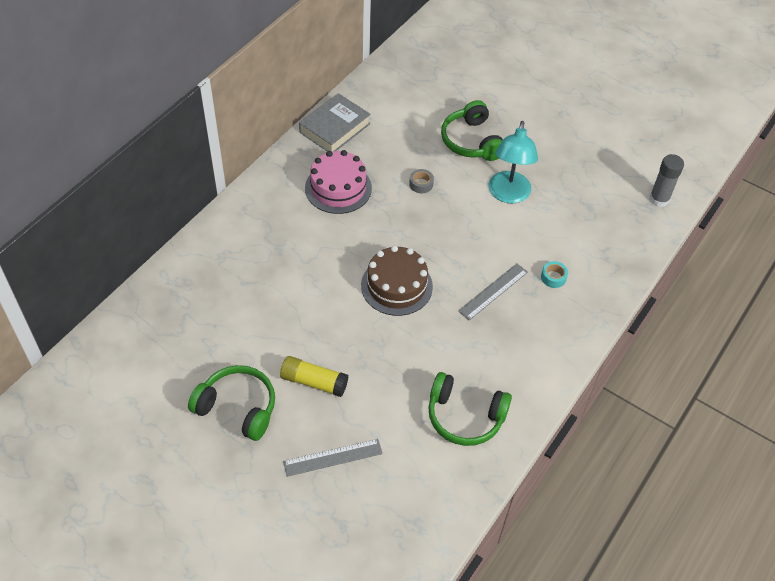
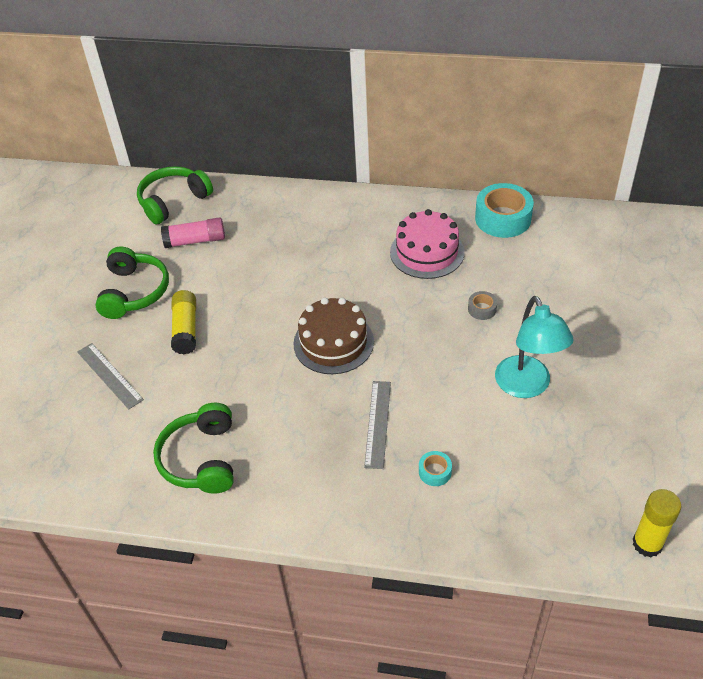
camera: 70 degrees right, 5 degrees down
(203, 338) = (195, 241): none -> pink glue stick
(335, 128) = (503, 218): grey book -> turquoise tape
(472, 141) = (580, 326): green headphones -> green headphones (173, 201)
(493, 291) = (377, 423): grey ruler -> grey ruler turned 75 degrees clockwise
(508, 195) = (527, 386): turquoise lamp -> turquoise lamp turned 90 degrees counterclockwise
(659, 199) = (647, 543): grey glue stick -> yellow glue stick

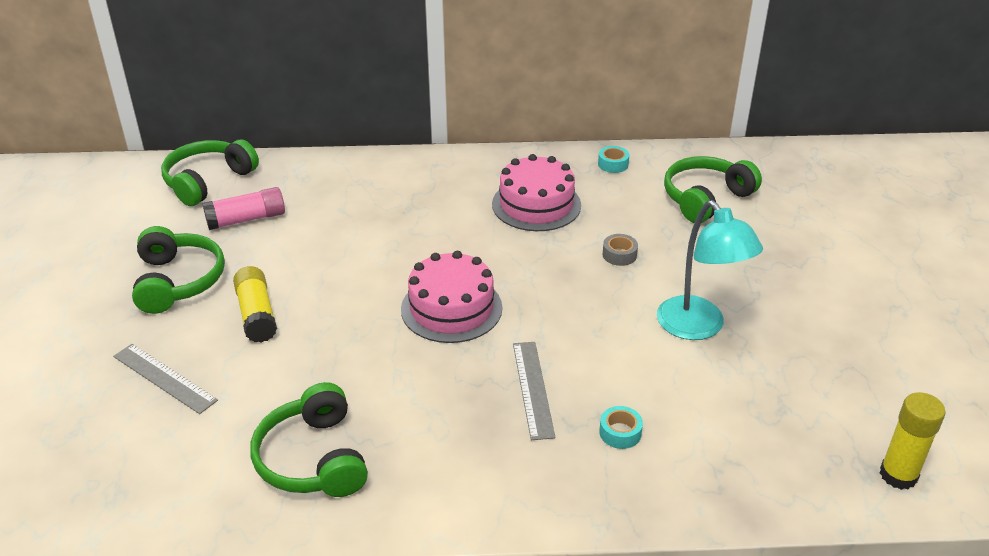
camera: 15 degrees left, 10 degrees down
(333, 342) = (451, 308): brown cake -> pink cake
(503, 218) = (613, 164): turquoise tape -> turquoise tape, size x0.47
(572, 262) = (706, 199): none -> green headphones

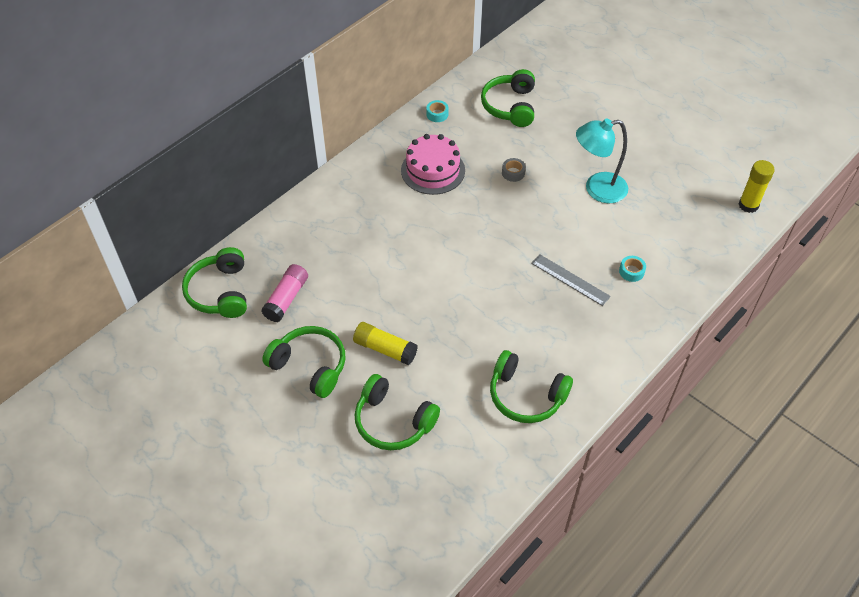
camera: 45 degrees left, 15 degrees up
(164, 378) = (393, 421): grey ruler -> green headphones
(451, 308) = (476, 266): pink cake -> none
(698, 327) = (597, 189): turquoise lamp -> turquoise lamp turned 150 degrees clockwise

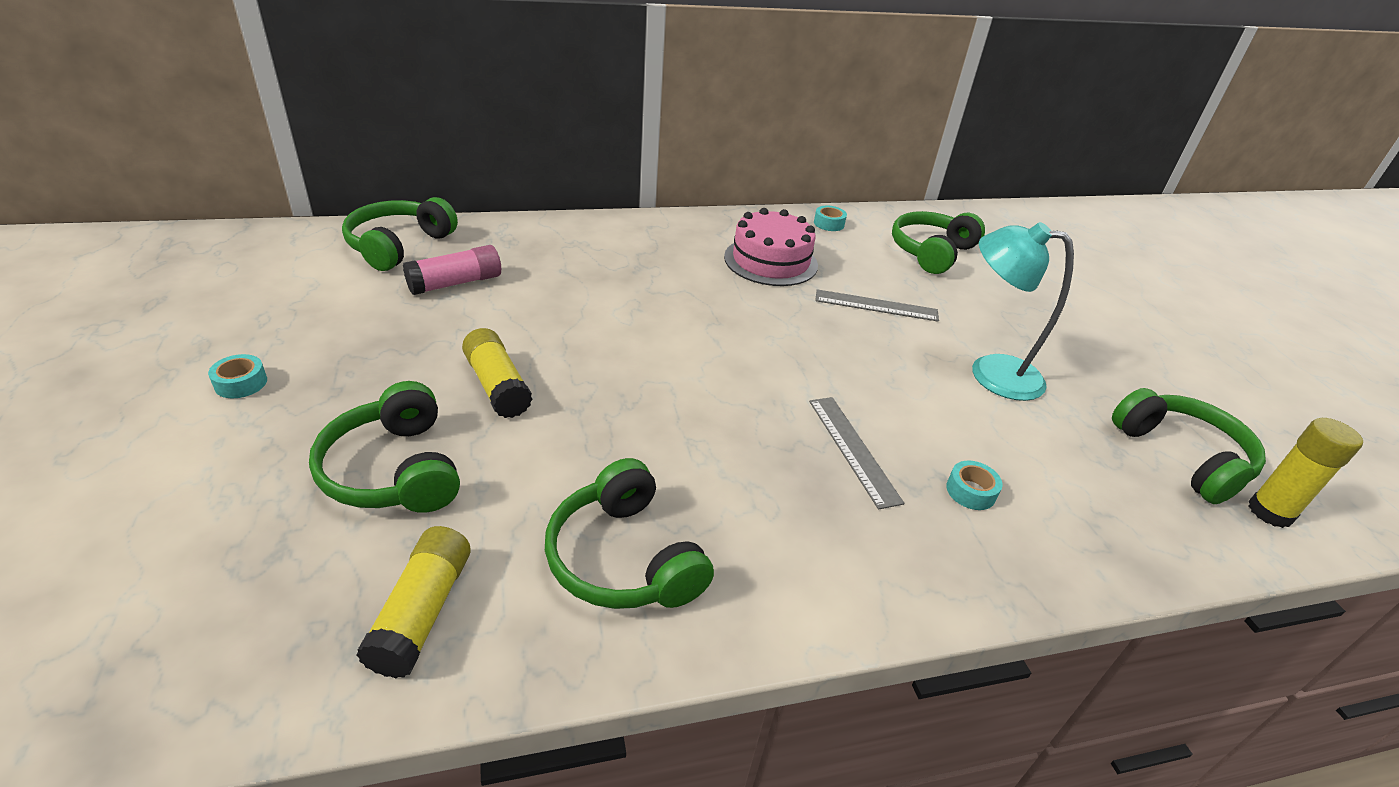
camera: 30 degrees right, 15 degrees down
(265, 429) = (241, 383): none -> turquoise tape
(309, 366) = (386, 353): green headphones -> green headphones (1182, 457)
(476, 467) = (422, 612): none -> yellow glue stick
(513, 173) = (876, 306): grey tape -> grey ruler

